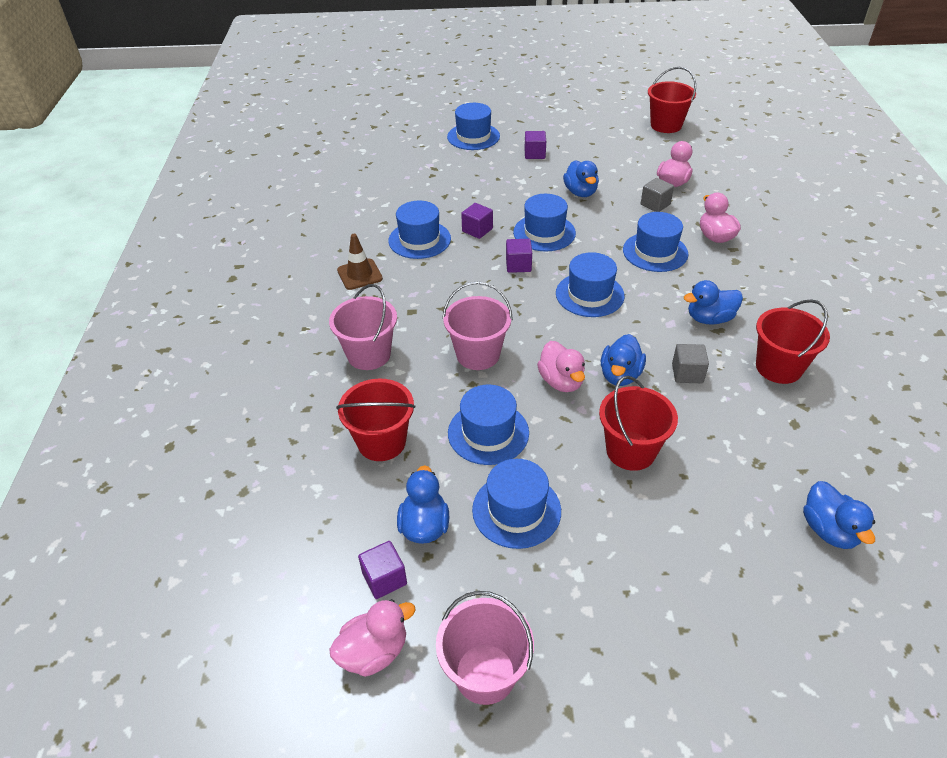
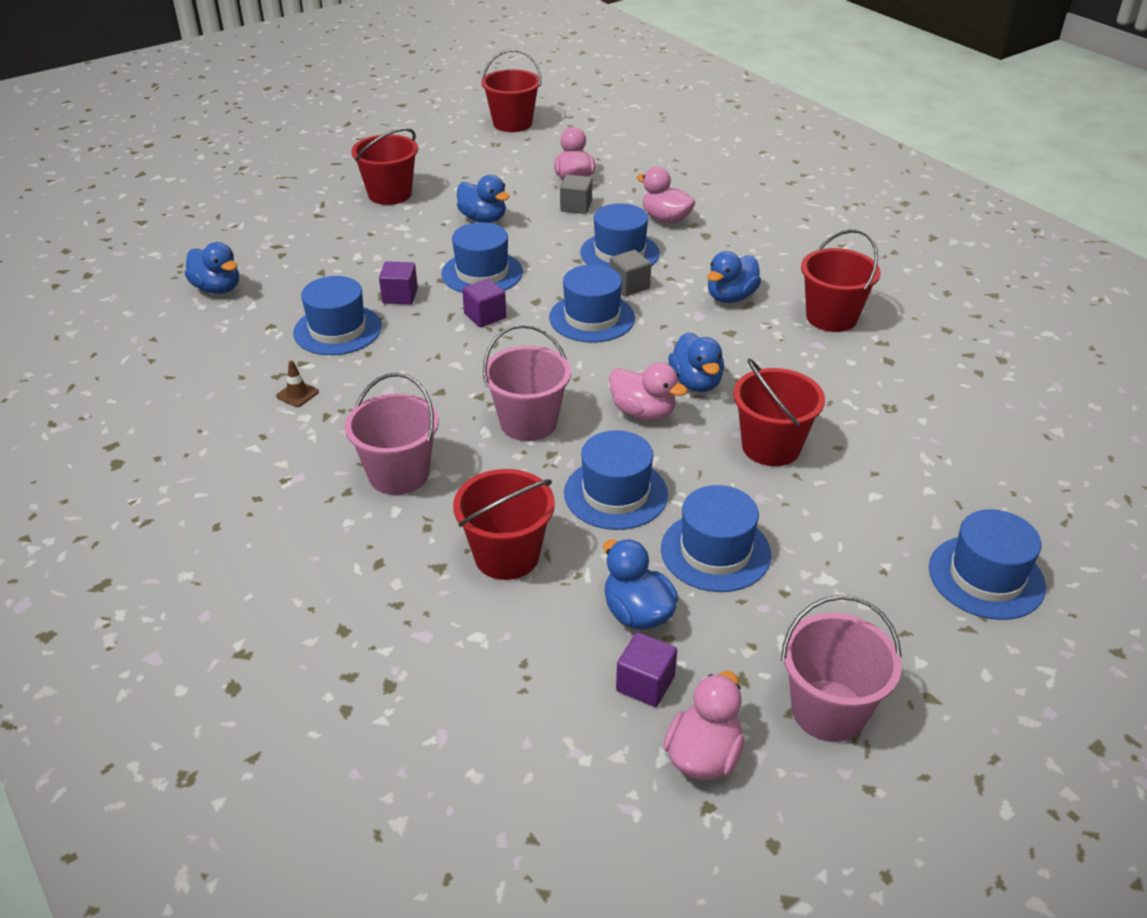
camera: 35 degrees left, 5 degrees down
(359, 274) = (297, 394): brown traffic cone -> brown traffic cone, size x0.59
(473, 136) = (293, 196): blue hat -> blue hat (986, 577)
(534, 154) = (390, 194): purple cube -> red bucket
(687, 373) = (757, 355): grey cube -> grey cube (629, 286)
(829, 530) = (993, 436): blue duck -> blue duck (217, 288)

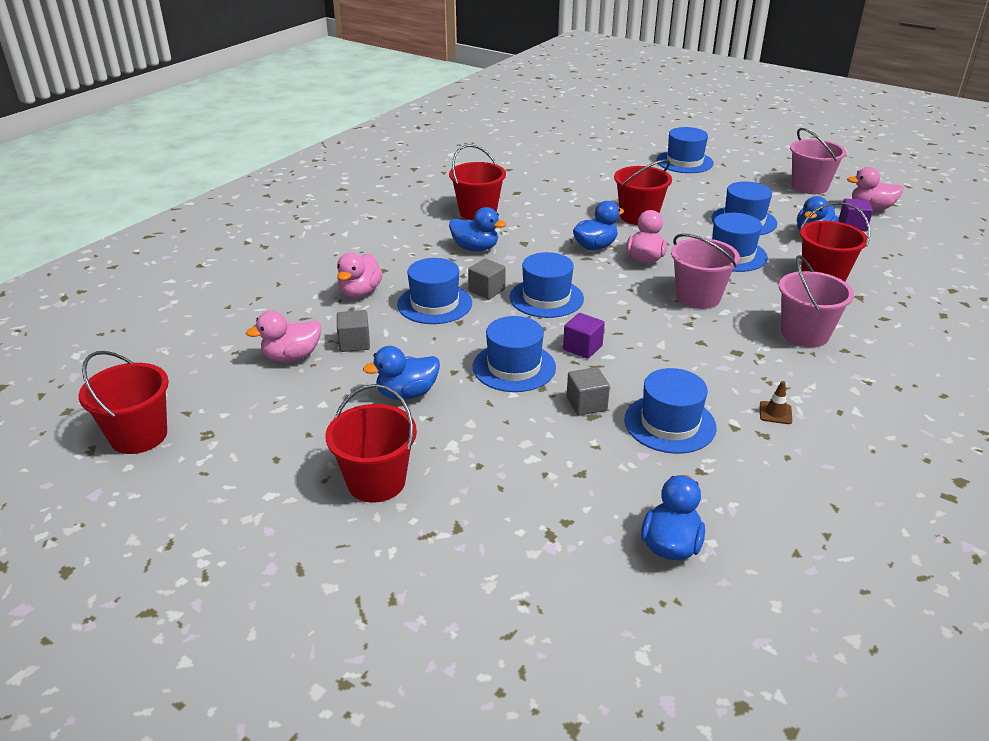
camera: 110 degrees left, 5 degrees down
(400, 296) = (586, 404): purple cube -> grey cube
(483, 219) = (407, 393): blue duck -> blue duck turned 135 degrees counterclockwise

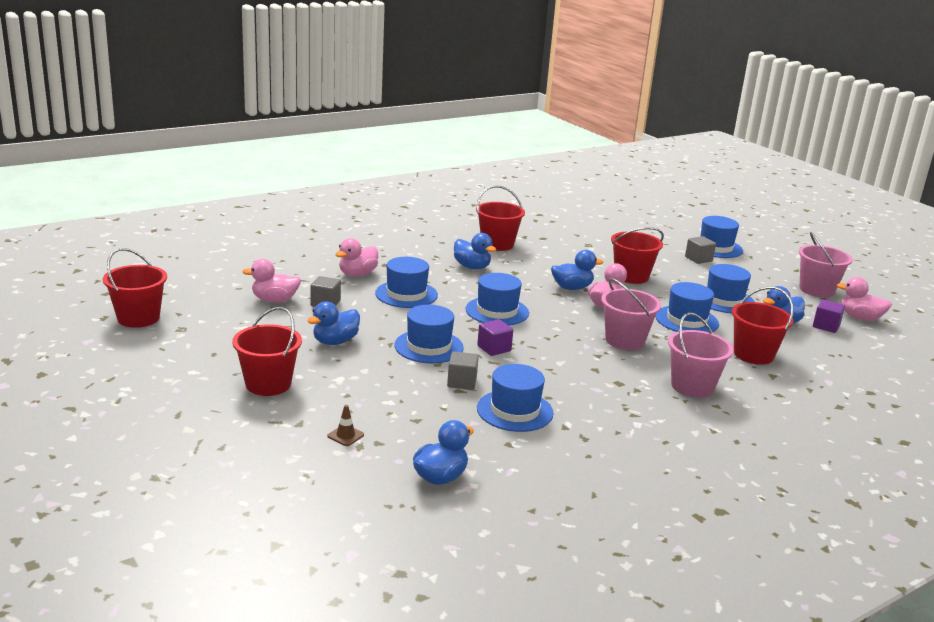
camera: 20 degrees right, 10 degrees down
(407, 393) = (335, 341): blue duck -> blue duck turned 45 degrees counterclockwise
(486, 290) = (454, 295): grey cube -> grey cube (698, 259)
(775, 413) = (609, 427): brown traffic cone -> brown traffic cone (345, 435)

